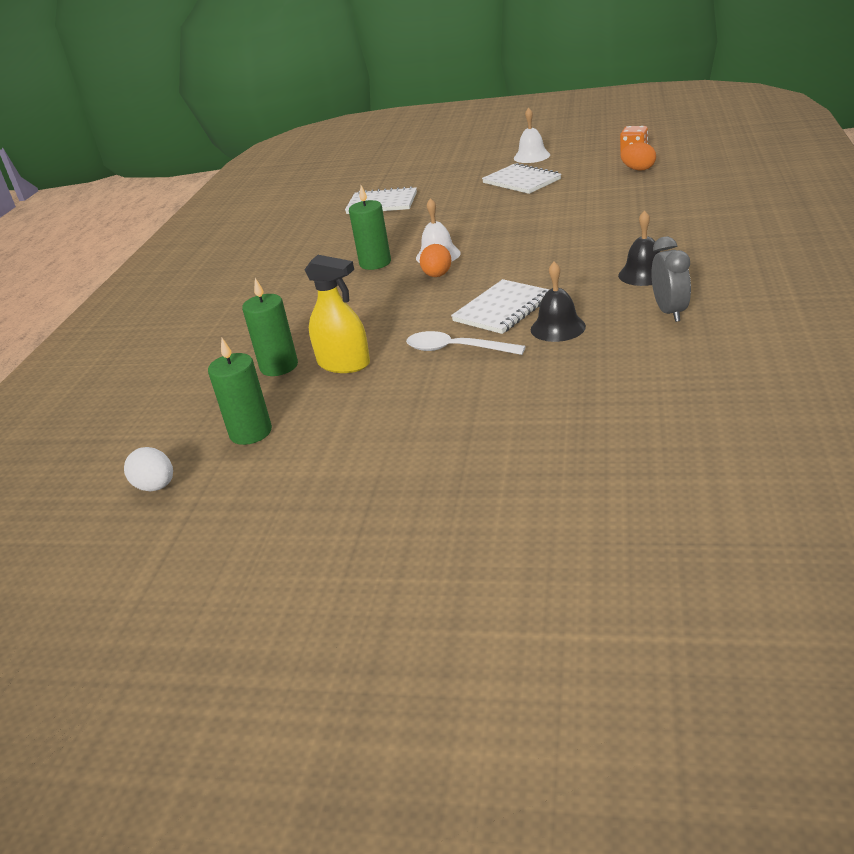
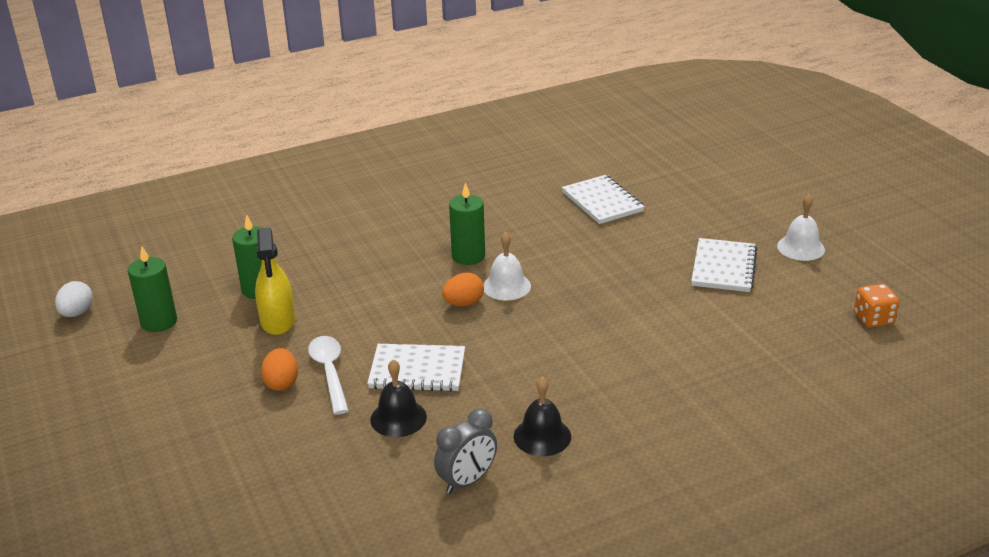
camera: 50 degrees right, 0 degrees up
(638, 169) = (822, 340): orange egg -> orange egg (282, 383)

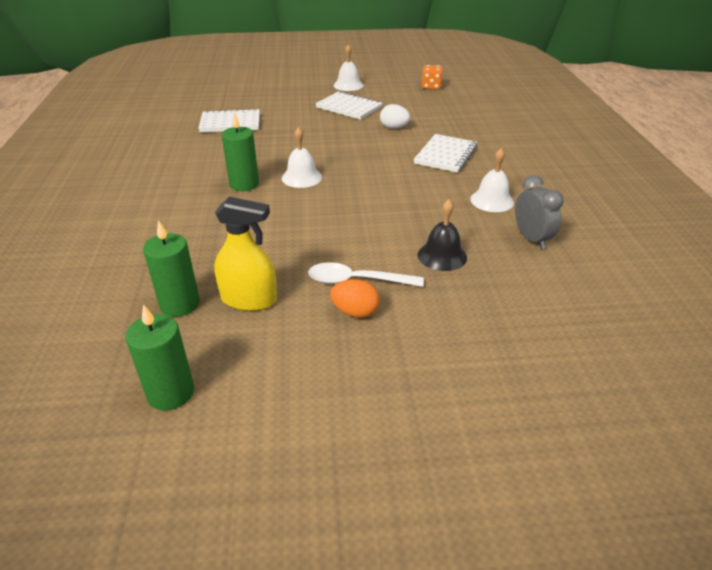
camera: 70 degrees left, 5 degrees up
(77, 313) = (71, 480): white egg -> white egg (394, 128)
(417, 370) = (383, 235): white notebook -> white notebook (445, 155)
(463, 303) = (308, 199): orange egg -> none
(542, 436) = (492, 200): black bell -> white bell

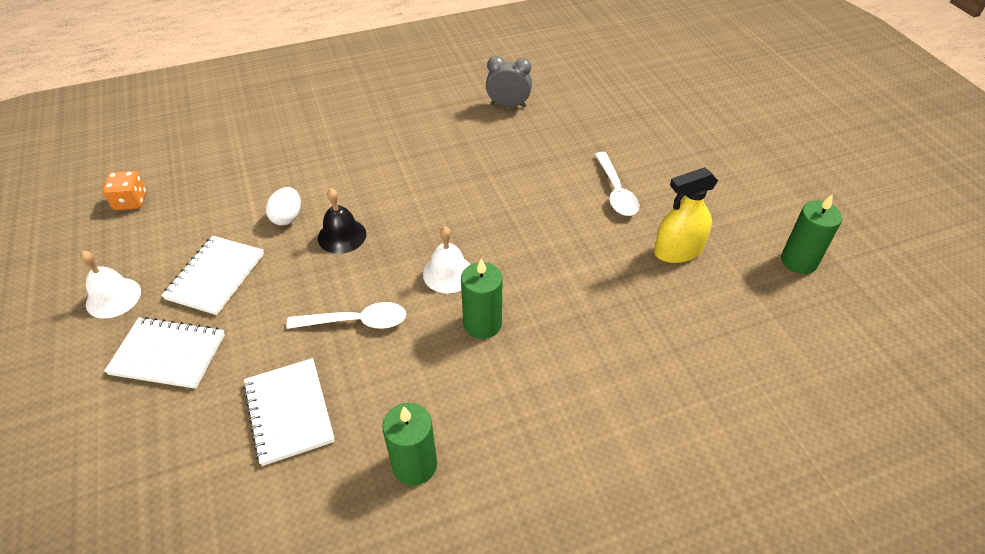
camera: 105 degrees left, 10 degrees up
(180, 304) = (712, 295): green candle -> green candle (414, 464)
(249, 299) = (678, 251): yellow spray bottle -> yellow spray bottle turned 105 degrees counterclockwise
(280, 143) = (356, 322): none -> white spoon
(355, 312) = (654, 185): orange egg -> none
(442, 256) = (556, 149): black bell -> black bell (342, 236)
(445, 155) = (360, 166): white notebook -> white notebook (168, 354)
(492, 200) = (451, 128): white bell -> none
(531, 239) = (508, 105): grey clock -> grey clock turned 45 degrees clockwise

